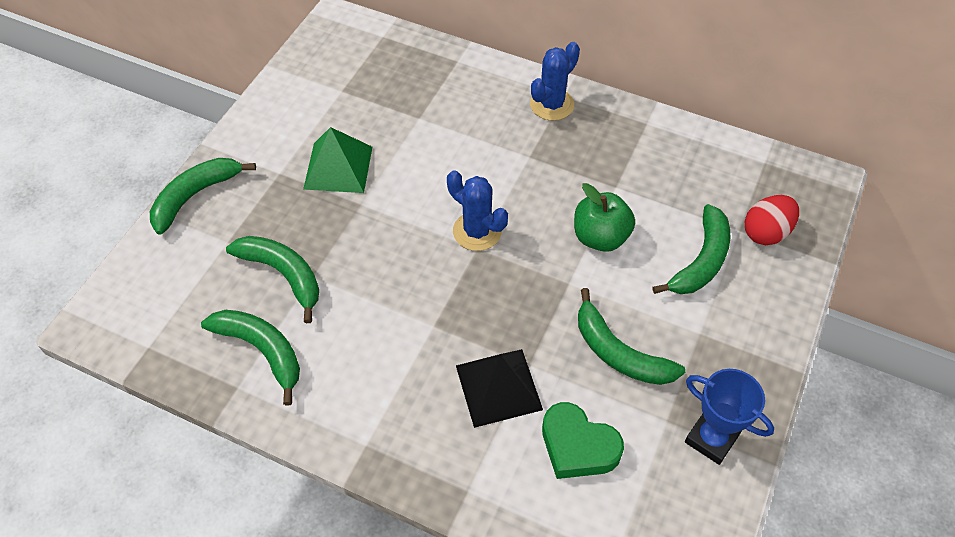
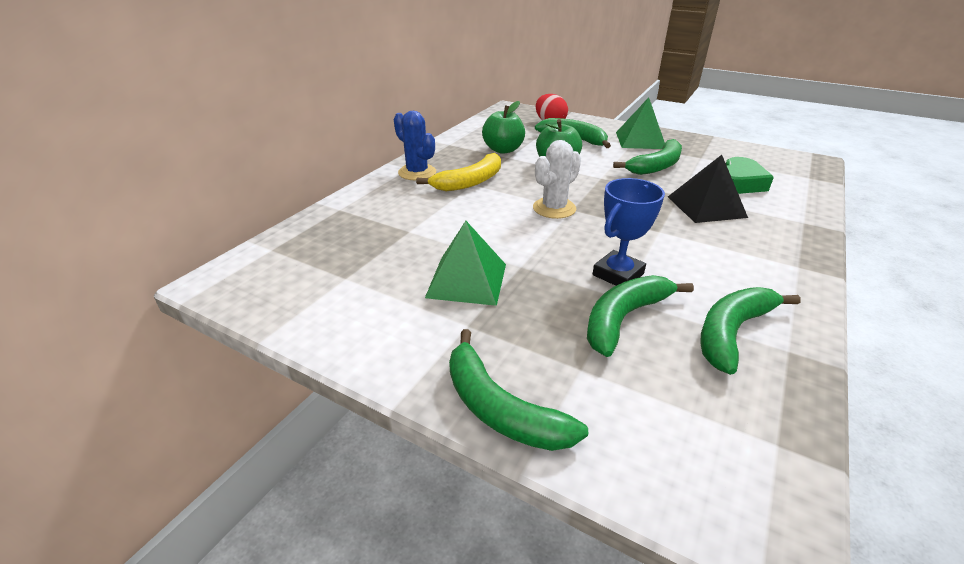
camera: 85 degrees left, 20 degrees down
(477, 231) = (554, 208): blue cactus -> white cactus
(534, 154) = (470, 182): none -> yellow banana
(640, 179) = (503, 150): none -> green apple
(711, 439) = (707, 147): blue trophy -> blue trophy (618, 274)
(720, 348) = (640, 140): none -> green pyramid

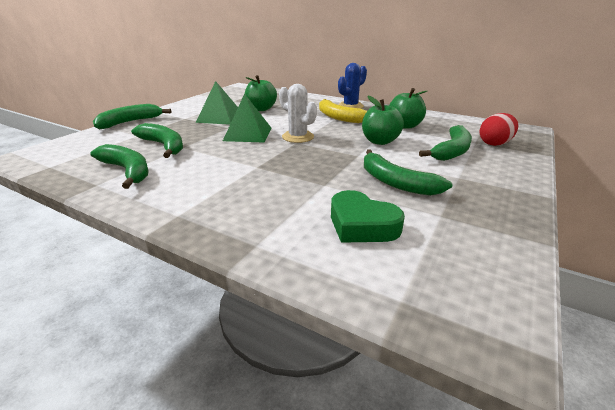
camera: 90 degrees right, 5 degrees down
(418, 242) = (261, 109): none -> green apple
(618, 274) = (206, 148): blue trophy -> none
(640, 140) = (477, 184): green pyramid -> green pyramid (248, 134)
(706, 206) = (298, 193): black pyramid -> none

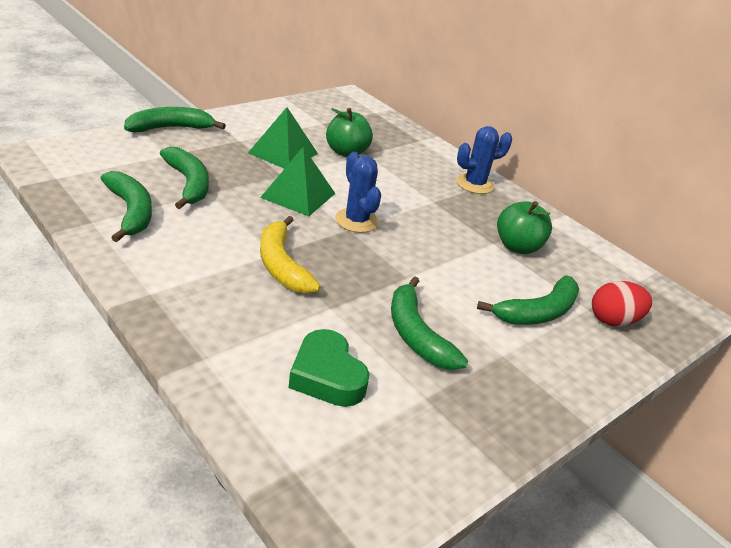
camera: 15 degrees right, 5 degrees up
(298, 137) = (356, 221): white cactus -> blue cactus
(339, 117) = (439, 201): yellow banana -> yellow banana (282, 265)
(380, 141) = (457, 263): green apple -> none

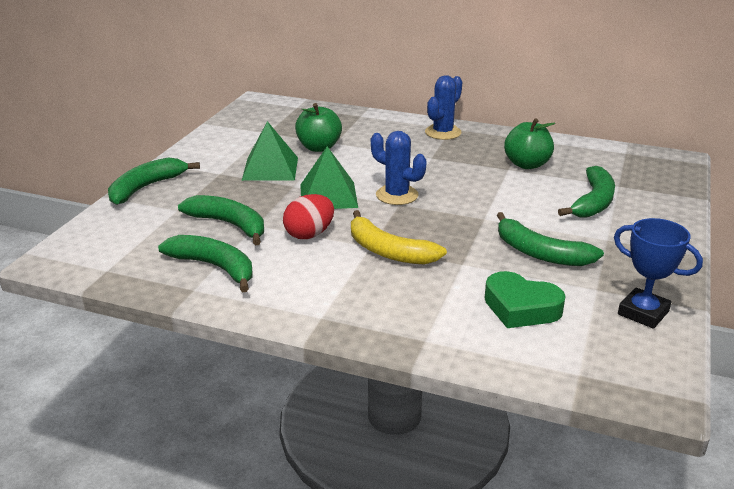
camera: 25 degrees left, 5 degrees down
(440, 447) = (643, 313): none -> blue trophy
(613, 320) = (641, 186): red egg -> red egg (309, 234)

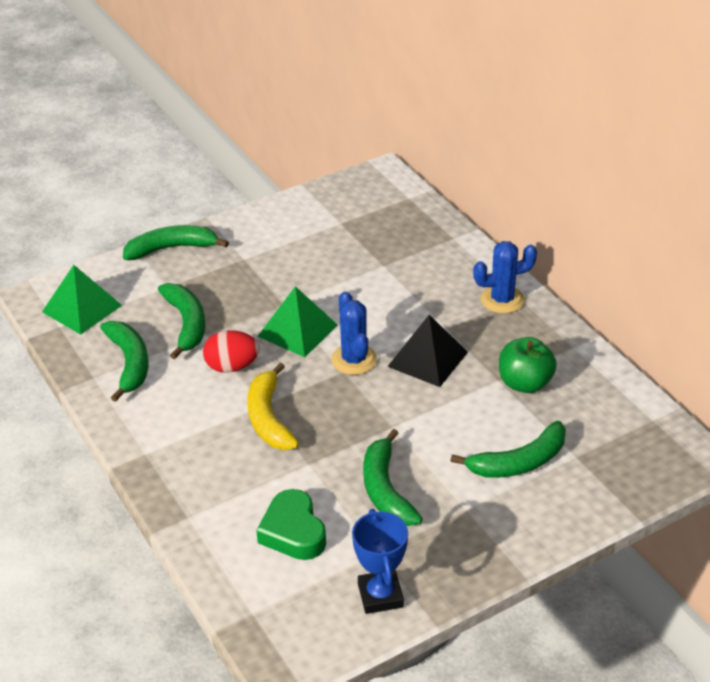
camera: 40 degrees right, 10 degrees up
(270, 168) = (289, 273): green pyramid -> green pyramid (82, 308)
(319, 147) = (361, 265): green apple -> none
(446, 176) = (427, 359): none -> black pyramid

